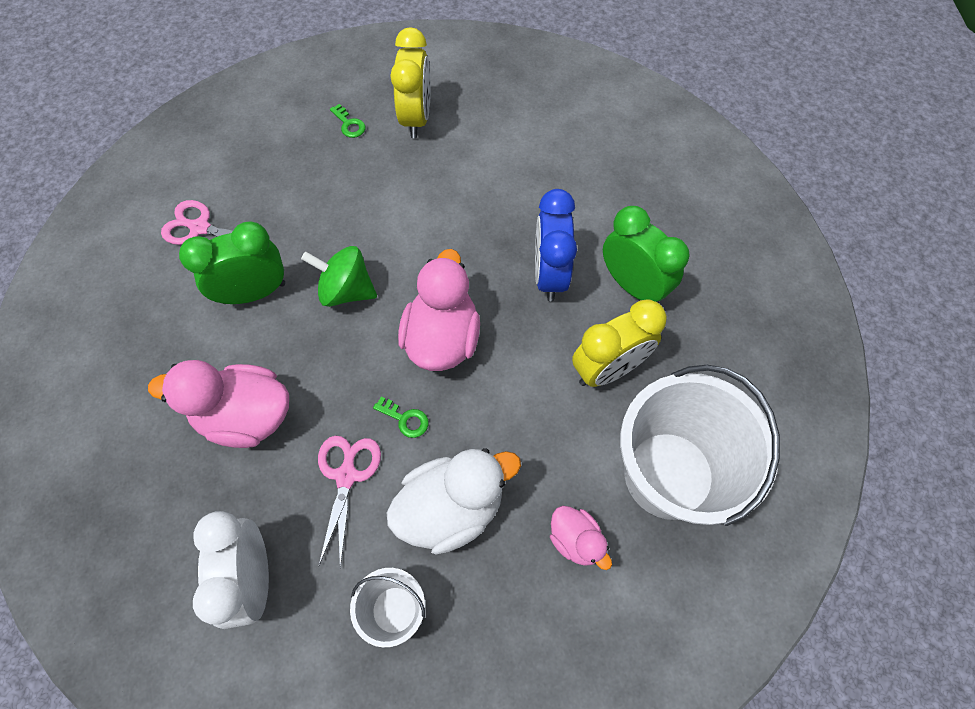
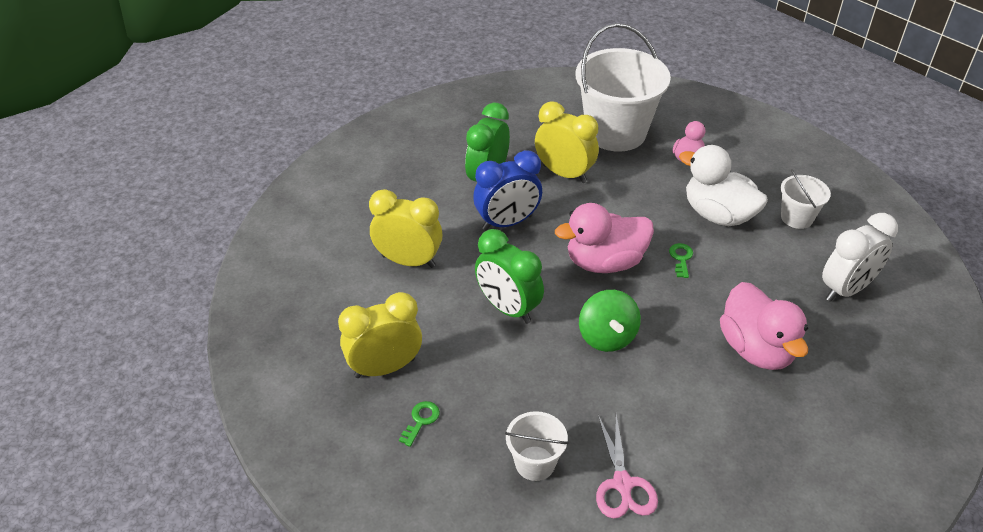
camera: 115 degrees left, 20 degrees down
(254, 293) = (655, 400): green clock -> green clock (508, 308)
(260, 180) = (535, 463): none -> white bucket
(346, 476) = (744, 272): pink scissors -> none
(535, 173) = (408, 261): none -> yellow clock

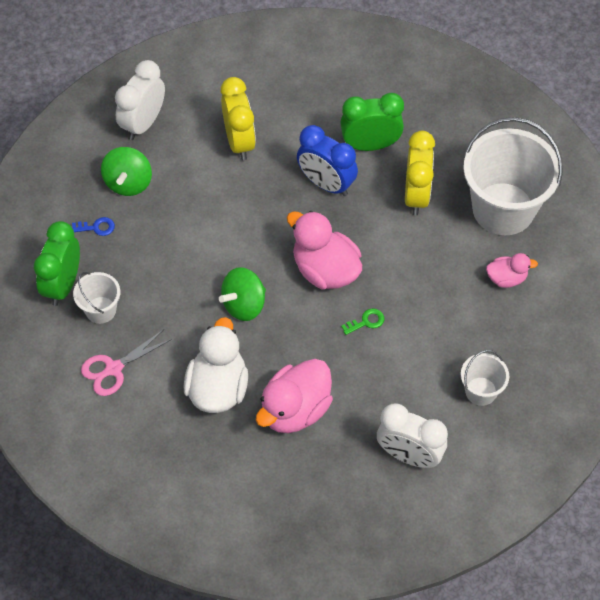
camera: 60 degrees right, 15 degrees up
(320, 324) = (143, 123): none -> white clock
(385, 368) = (128, 183): yellow clock -> green spinning top
(421, 420) = (96, 227): green key -> blue key
(508, 308) = (232, 228): green clock -> green clock (63, 285)
(718, 215) = (442, 329): white duck -> white duck (218, 388)

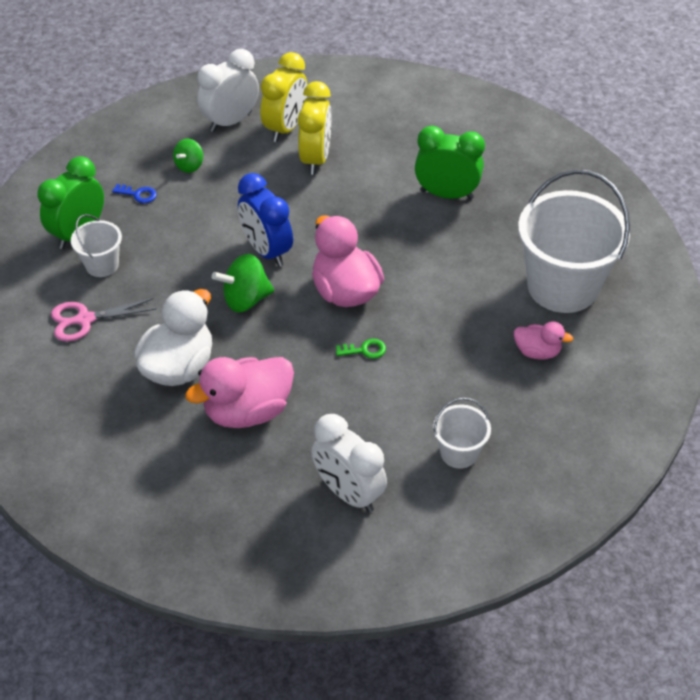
camera: 20 degrees right, 10 degrees down
(128, 183) = (189, 166): green spinning top -> green spinning top, size x0.63
(326, 184) = (384, 216): blue clock -> blue clock (267, 251)
(416, 195) = (474, 250): yellow clock -> yellow clock (285, 128)

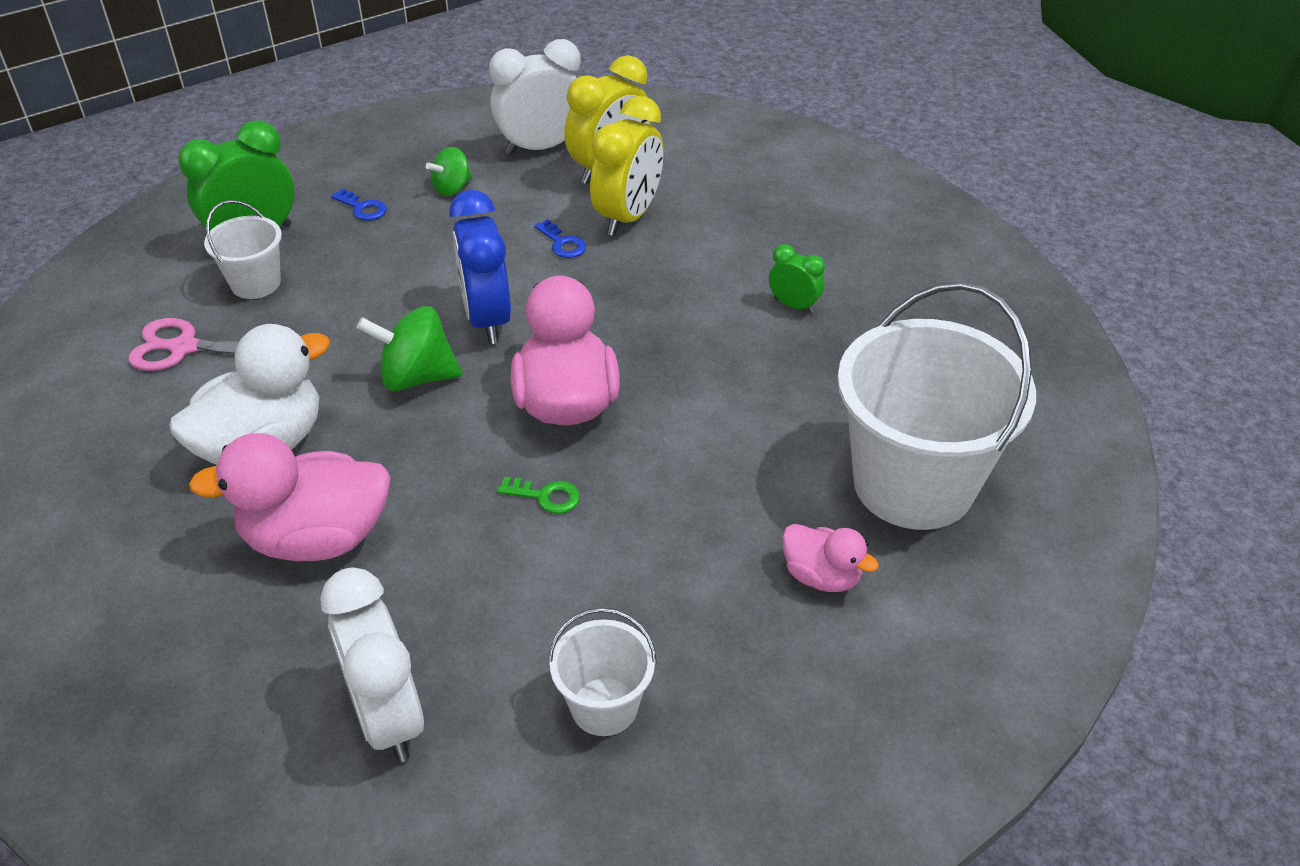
camera: 20 degrees right, 5 degrees down
(284, 187) = (562, 243): none -> blue key
(446, 194) = (794, 305): green clock -> green clock, size x0.52

